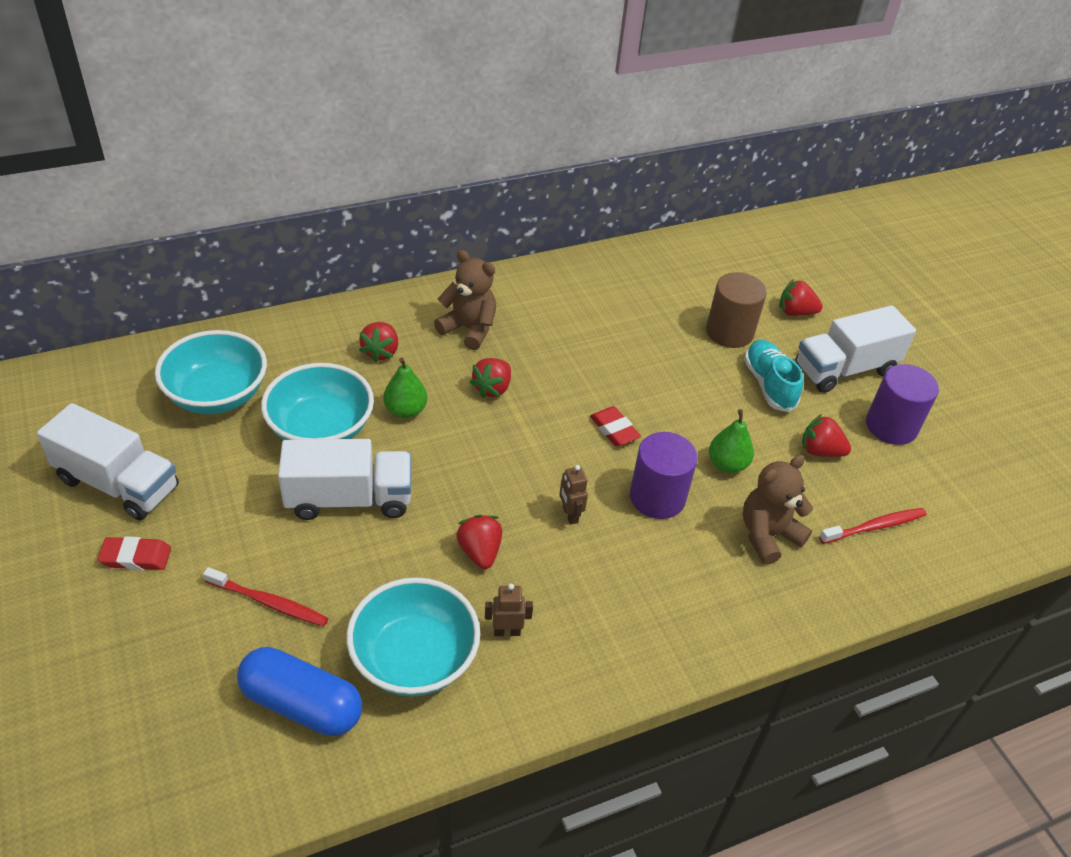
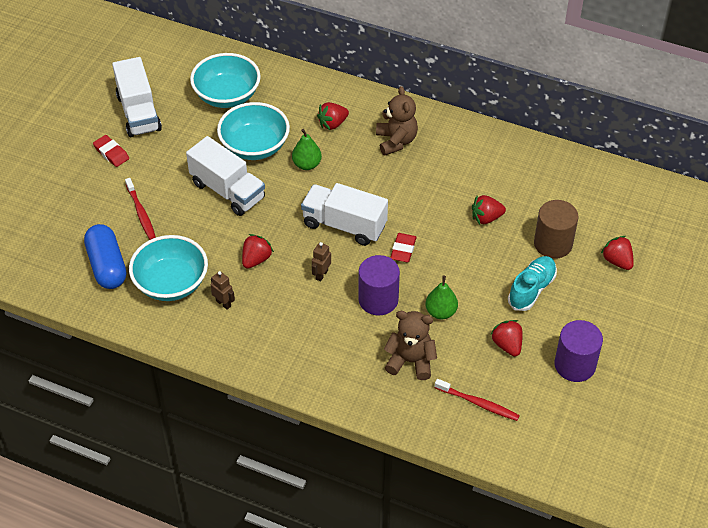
camera: 50 degrees right, 5 degrees up
(492, 388) = (366, 183): red strawberry -> red strawberry (486, 218)
(845, 369) = (596, 315): white truck -> white truck (344, 225)

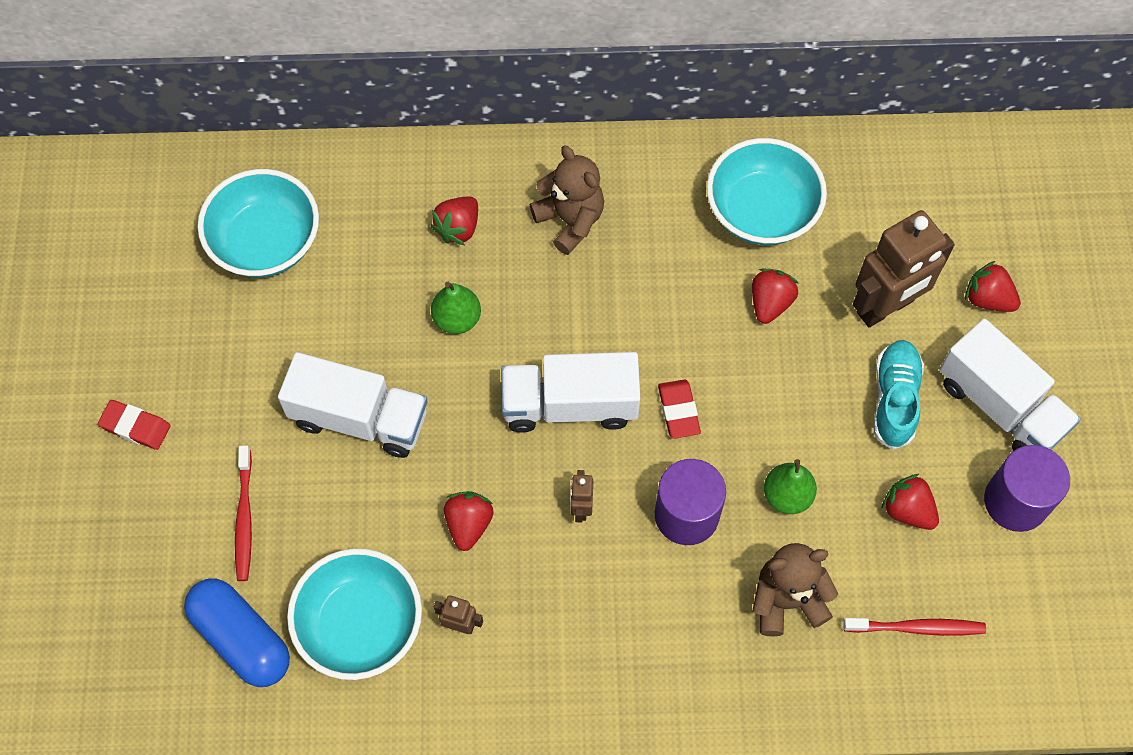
camera: 25 degrees left, 15 degrees up
(138, 113) = (139, 332): white truck -> white truck (1000, 406)
(141, 213) = (244, 518): red toothbrush -> red toothbrush turned 45 degrees clockwise
(254, 146) = (359, 319): turquoise bowl -> turquoise bowl (761, 211)
(486, 218) = (770, 303): red strawberry -> red strawberry turned 150 degrees clockwise
(553, 244) = (885, 307): brown cylinder -> brown robot

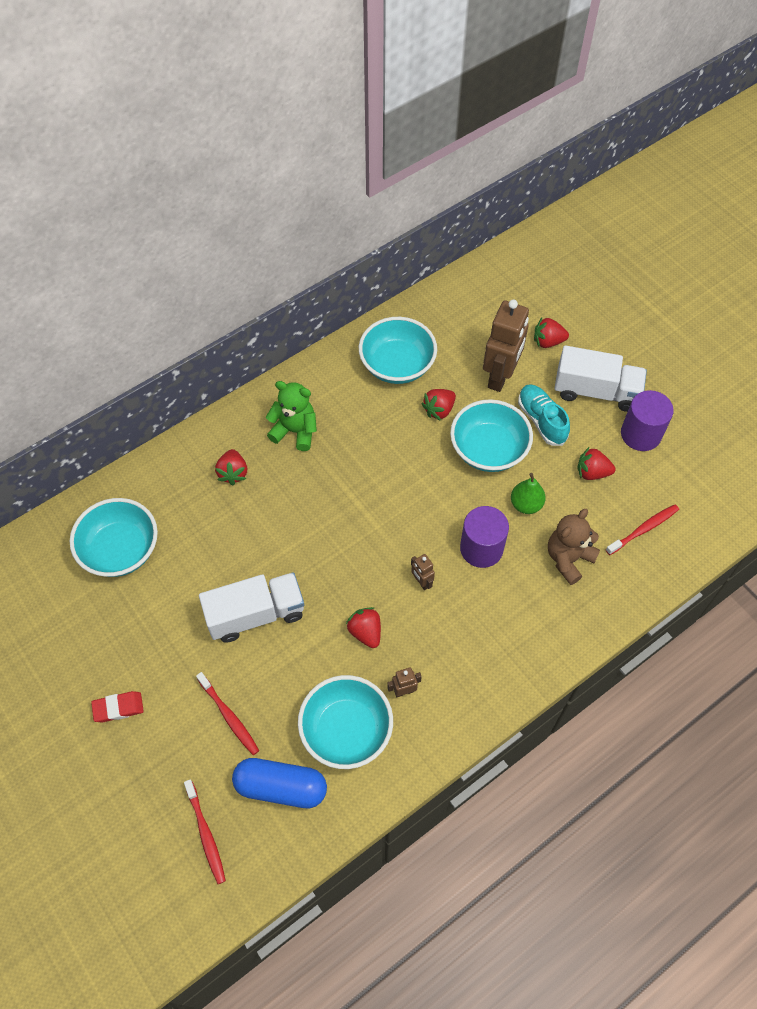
camera: 35 degrees left, 5 degrees down
(125, 634) = (206, 835): none -> red toothbrush
(457, 319) = (271, 523): green pear -> none
(570, 220) = (295, 431): brown teddy bear -> green teddy bear
(570, 404) = (372, 530): white truck -> none
(678, 411) = (434, 496): red eraser -> none
(770, 303) = (439, 410): red strawberry -> red strawberry turned 120 degrees counterclockwise
(794, 394) = (488, 450): none -> turquoise bowl

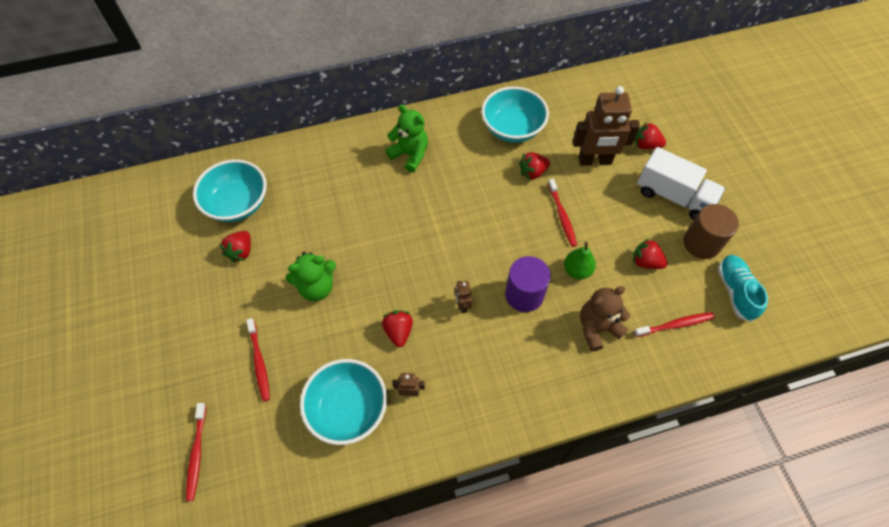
camera: 20 degrees right, 0 degrees up
(118, 708) = (179, 324): red eraser -> none
(233, 473) = (348, 172): red strawberry -> red strawberry (241, 251)
(255, 614) = (317, 287): white truck -> green teddy bear
(281, 787) = (274, 437): blue capsule -> none
(488, 450) = (562, 216): turquoise bowl -> red toothbrush
(500, 376) = (595, 161): brown robot -> brown robot turned 45 degrees clockwise
(541, 420) = (617, 206): turquoise shoe -> turquoise shoe (735, 291)
(640, 434) = (701, 243): purple cylinder -> brown cylinder

